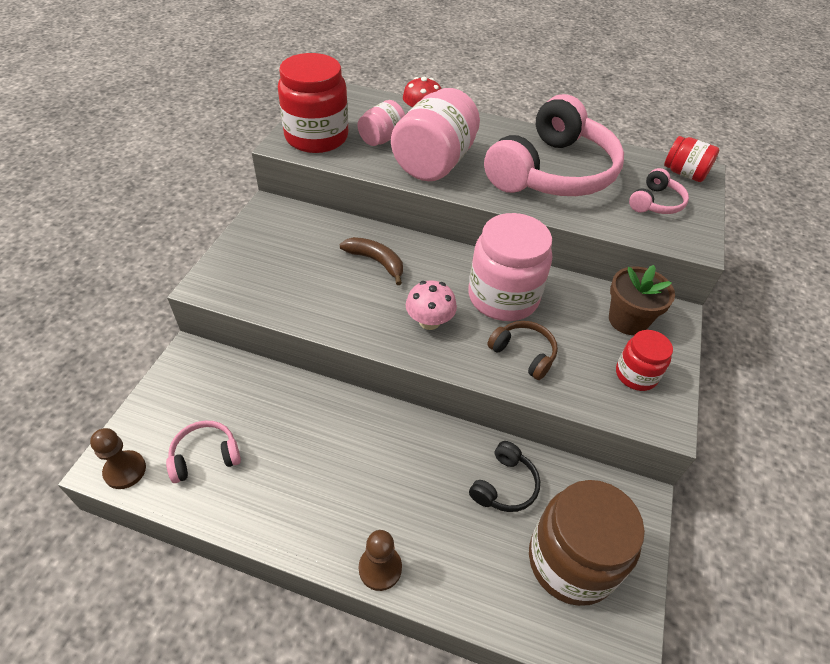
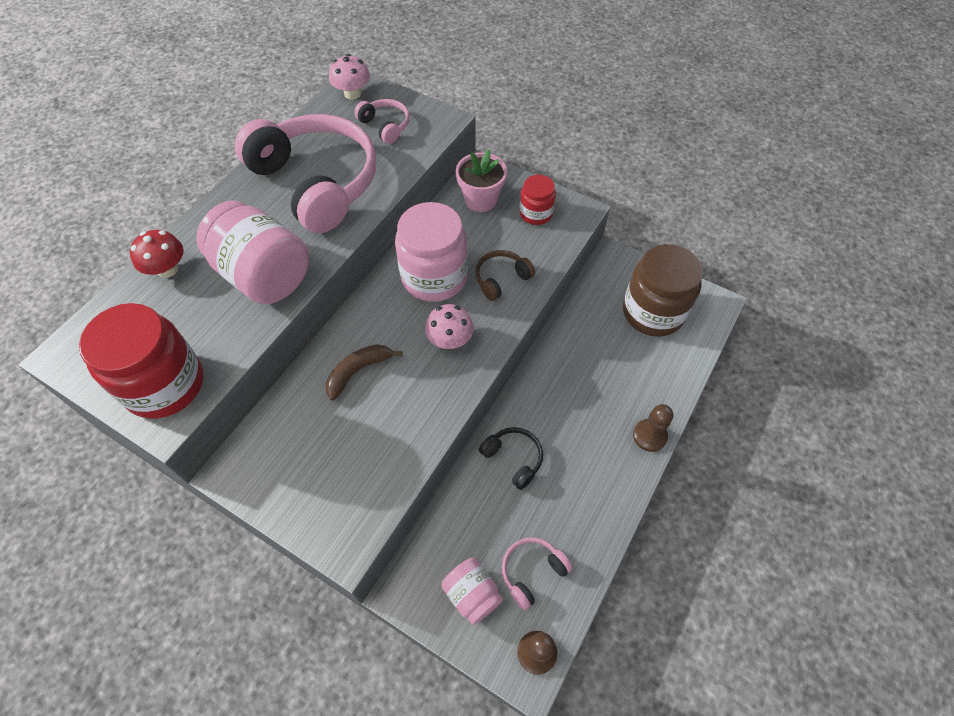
camera: 75 degrees left, 10 degrees up
(205, 456) = (532, 572): pink headphones -> pink headphones turned 60 degrees clockwise
(382, 139) = (198, 316): pink jar -> pink jar (472, 594)
(504, 485) = (591, 337): black headphones -> black headphones (513, 459)
(628, 320) = (481, 199): brown flower pot -> pink flower pot
(684, 173) = (352, 93): red jar -> pink mushroom

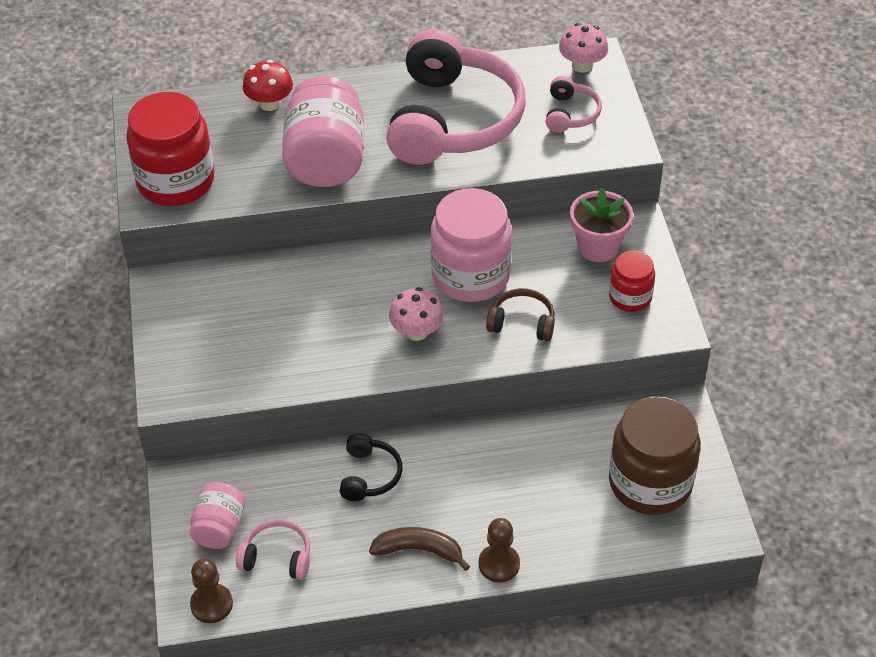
camera: 50 degrees right, 10 degrees down
(358, 371) = (321, 294): brown banana -> brown banana (419, 550)

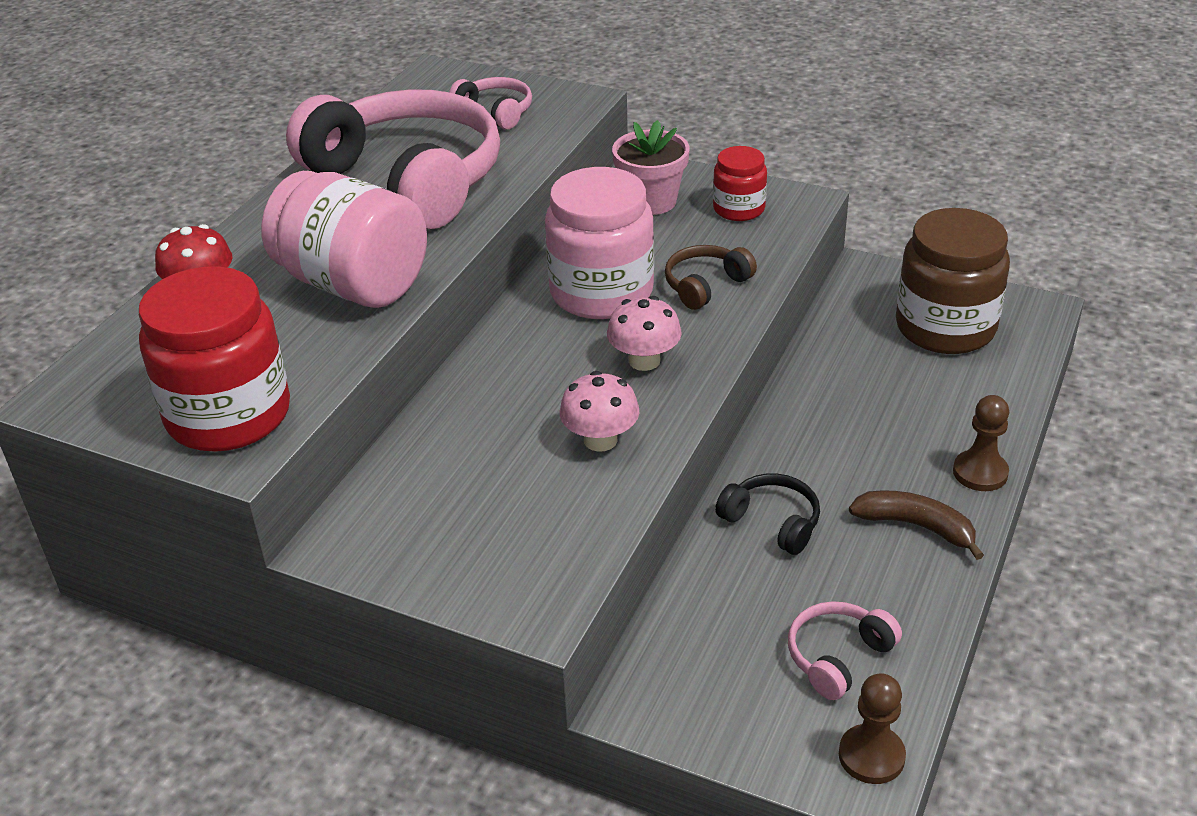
camera: 55 degrees left, 10 degrees down
(219, 528) = (747, 695): pink jar -> none
(419, 550) = (916, 526): brown banana -> brown banana turned 75 degrees clockwise
(582, 65) = (437, 83): pink mushroom -> pink mushroom (600, 440)

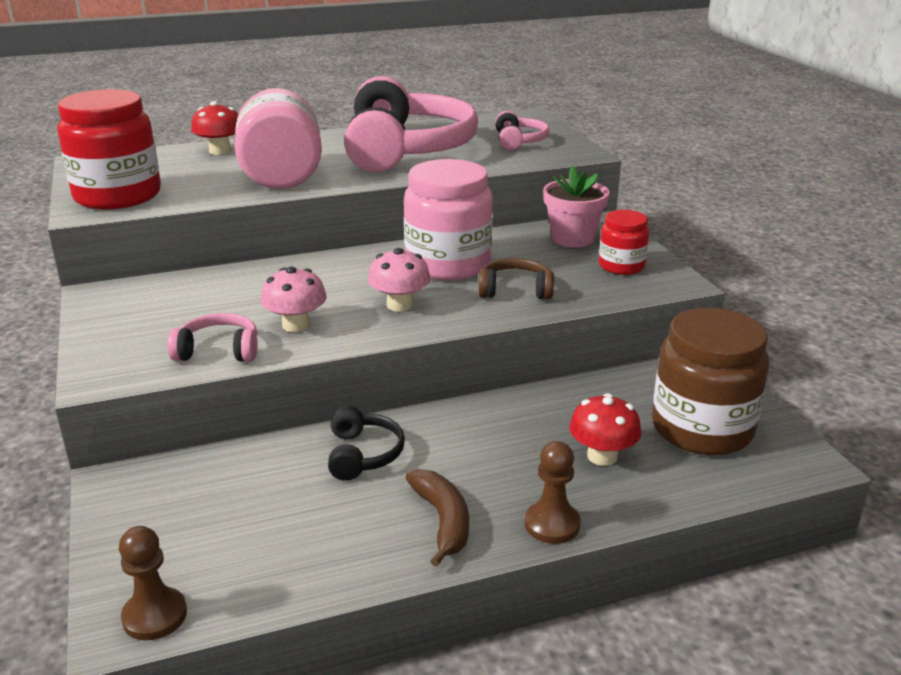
camera: 45 degrees right, 10 degrees down
(838, 657) = (250, 550): pink headphones -> pink headphones (218, 351)
(924, 396) = (602, 456): none -> red mushroom

